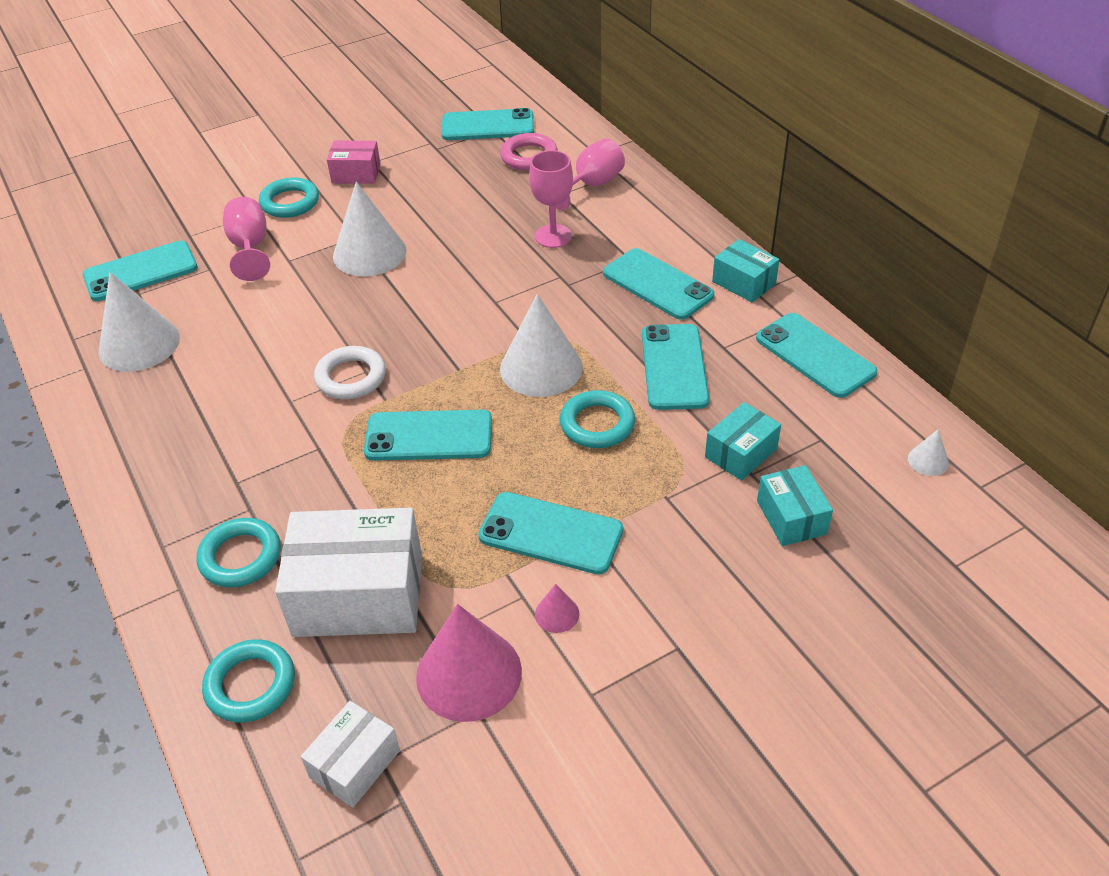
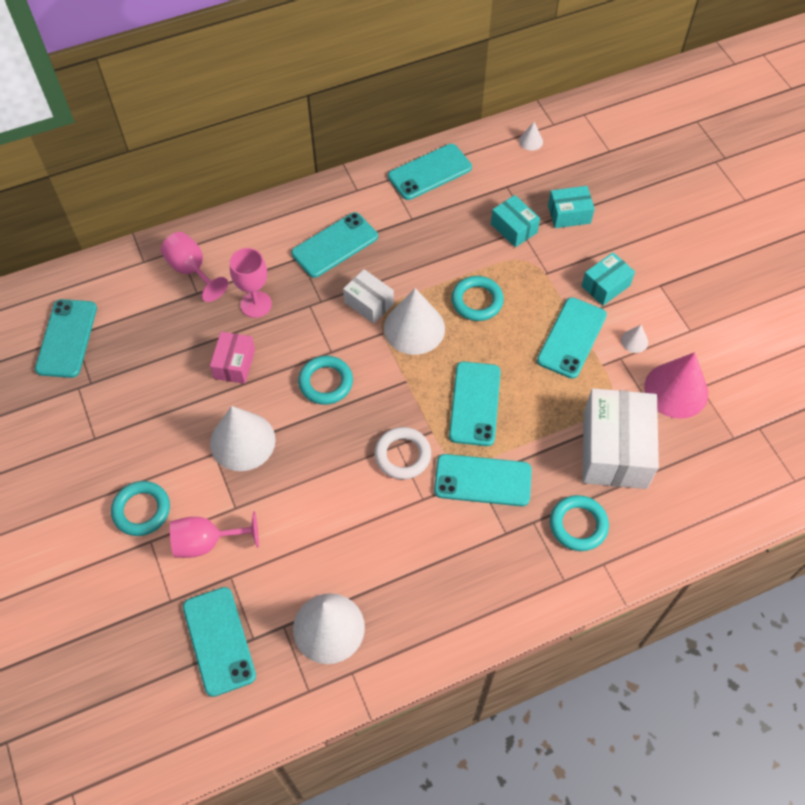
camera: 85 degrees left, 15 degrees up
(250, 685) = (682, 512): turquoise ring -> turquoise ring (326, 382)
(355, 764) = (736, 451): white box -> white box (369, 303)
(356, 173) = (111, 452): pink box -> pink box (234, 364)
(529, 156) = (131, 310): pink ring -> none
(557, 614) = (634, 341): pink cone -> white cone
(674, 367) = (427, 249): turquoise phone -> turquoise phone (482, 480)
(744, 283) = (345, 194): turquoise box -> turquoise box (605, 286)

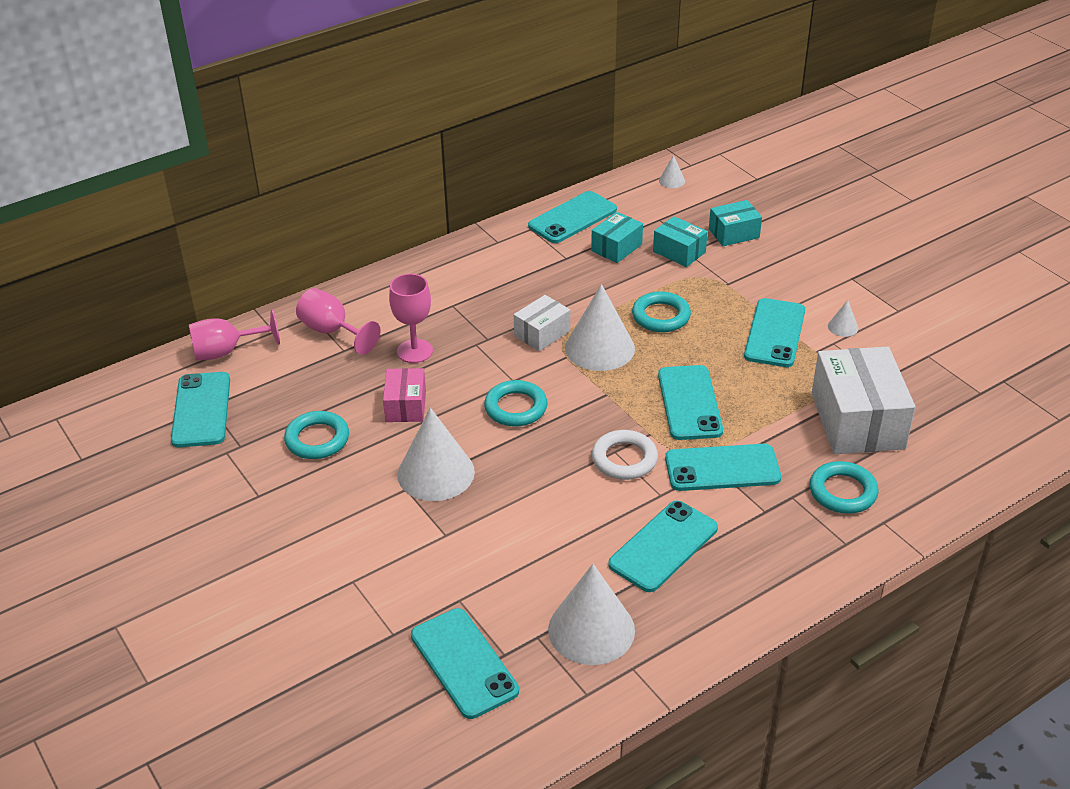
camera: 10 degrees left, 20 degrees down
(141, 510) = (334, 553): turquoise ring -> turquoise ring (317, 439)
(207, 542) = (421, 572): pink goblet -> pink goblet (226, 352)
(335, 245) = (488, 290): turquoise phone -> turquoise phone (663, 546)
(369, 303) = (542, 333): white box -> white box turned 75 degrees counterclockwise
(605, 286) = (794, 286): turquoise box -> turquoise box (616, 247)
(676, 390) = (903, 361): pink cone -> none

